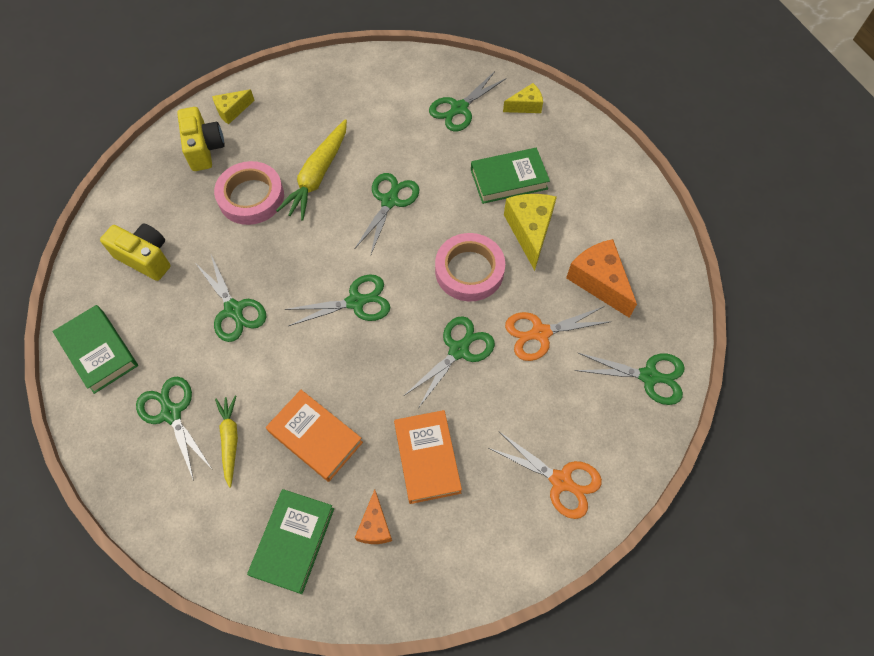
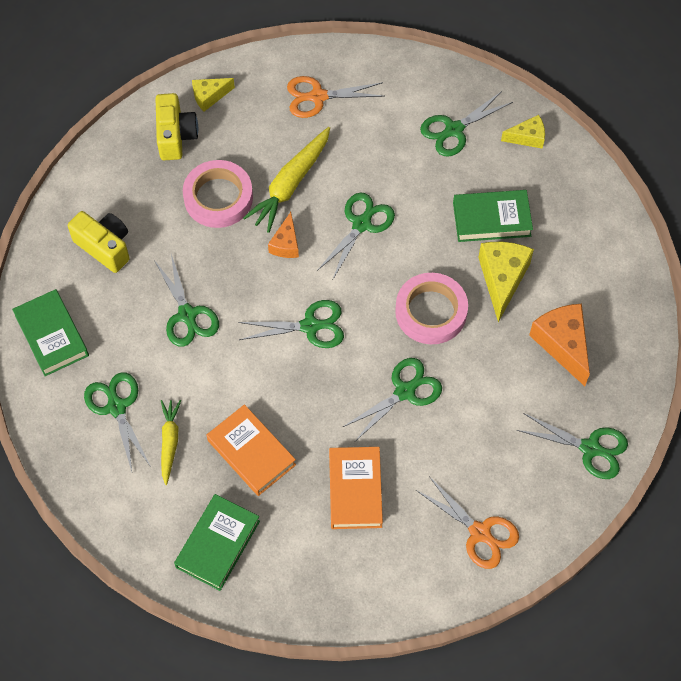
camera: 10 degrees right, 0 degrees up
(375, 526) = (295, 543): orange cheese -> orange cheese (286, 244)
(540, 333) = (490, 387): orange scissors -> orange scissors (318, 96)

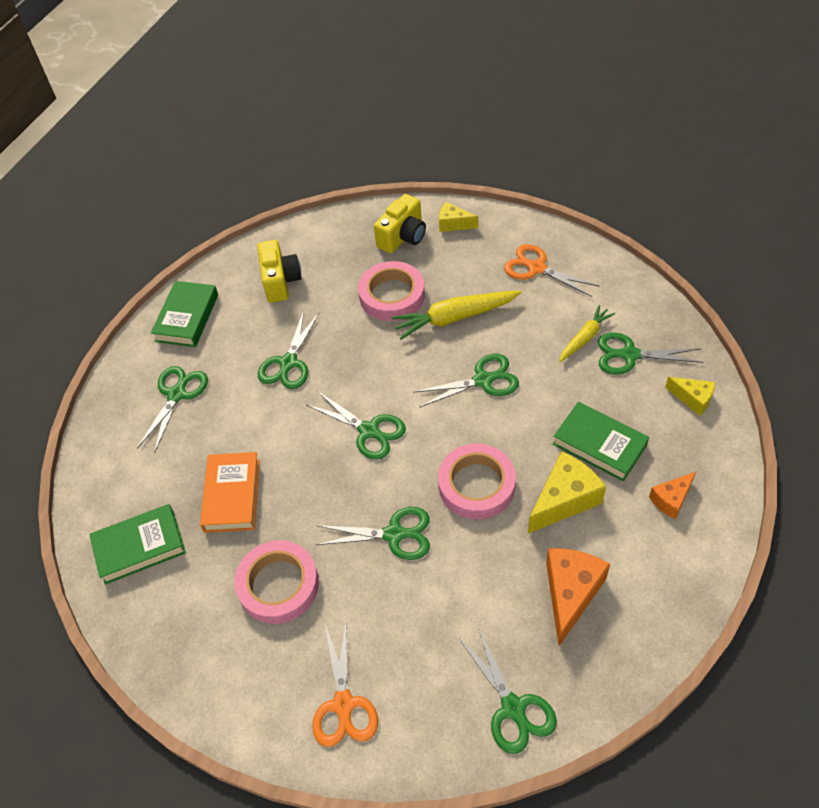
camera: 45 degrees right, 10 degrees down
(170, 442) = (185, 445): yellow carrot -> yellow carrot (585, 338)
(286, 244) = (409, 358): orange cheese -> orange cheese (671, 499)
(355, 490) = (278, 585): orange book -> pink tape

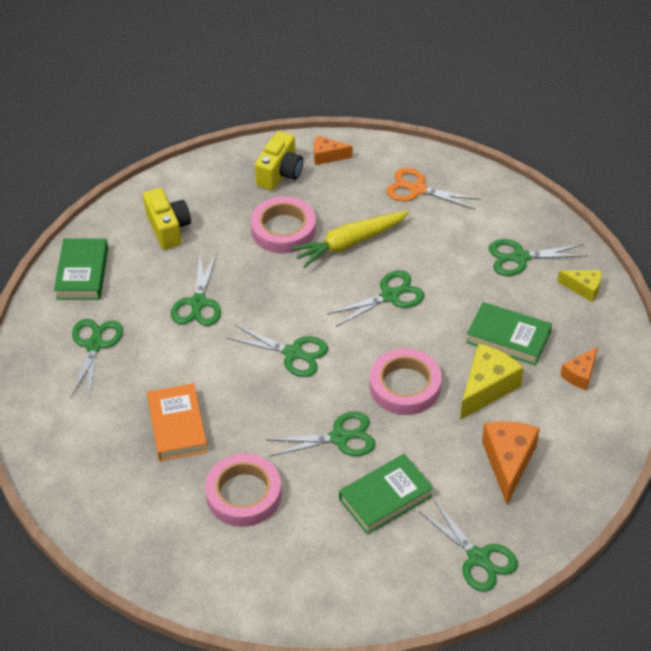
camera: 15 degrees left, 5 degrees down
(140, 547) = (101, 482): green book -> green book (385, 498)
(343, 704) = (329, 579): orange scissors -> none
(453, 224) = (327, 156): yellow cheese -> orange cheese
(585, 338) = (476, 247): yellow carrot -> none

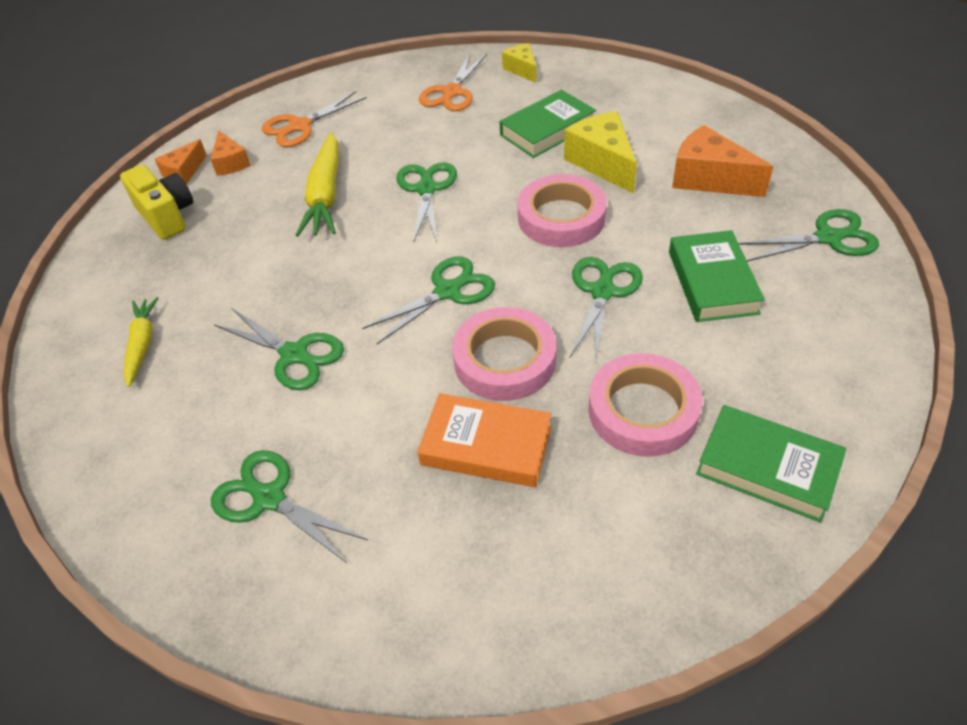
camera: 60 degrees left, 0 degrees up
(82, 273) = (123, 469): green book -> green book (767, 468)
(168, 228) = (142, 344): yellow camera -> yellow carrot
(283, 229) = (253, 240): pink tape -> pink tape (505, 360)
(520, 257) = (452, 92): green scissors -> orange scissors
(580, 374) = (625, 102): orange cheese -> orange cheese (230, 163)
(583, 288) = (522, 69): yellow cheese -> yellow cheese turned 75 degrees counterclockwise

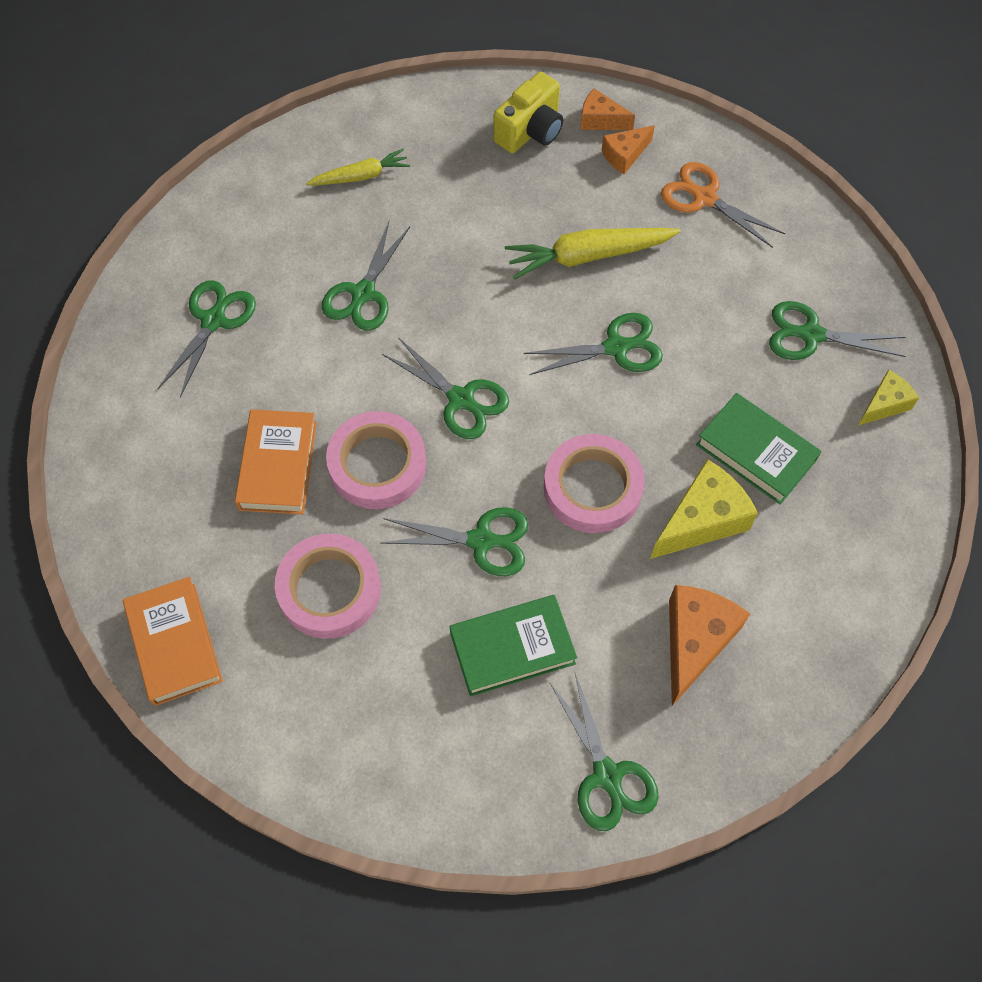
camera: 75 degrees right, 15 degrees up
(452, 92) = (811, 335): orange scissors -> green scissors
(700, 564) = (174, 644): none -> orange book
(767, 468) = (275, 699): green book -> none

